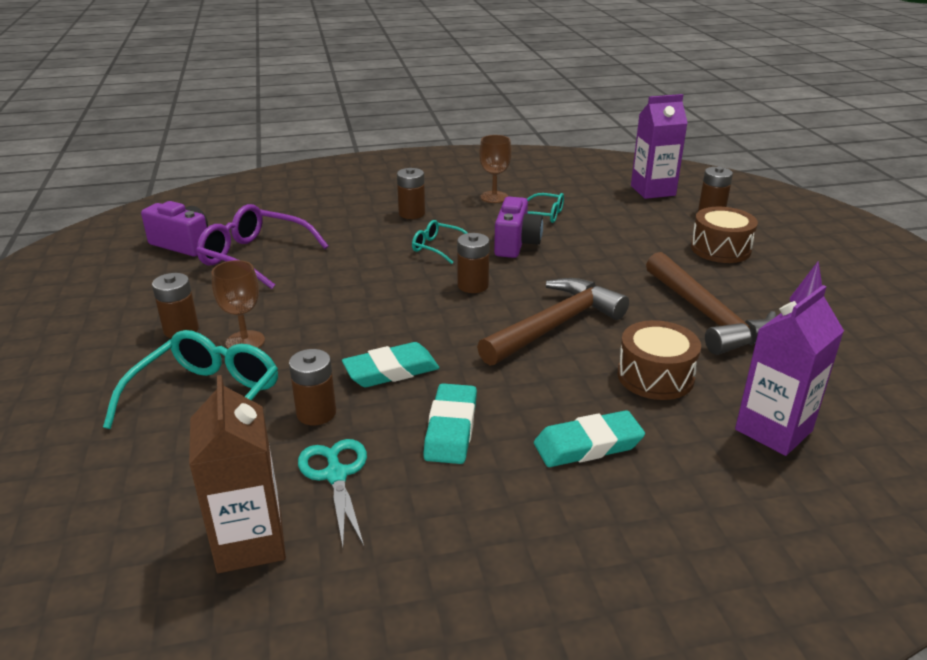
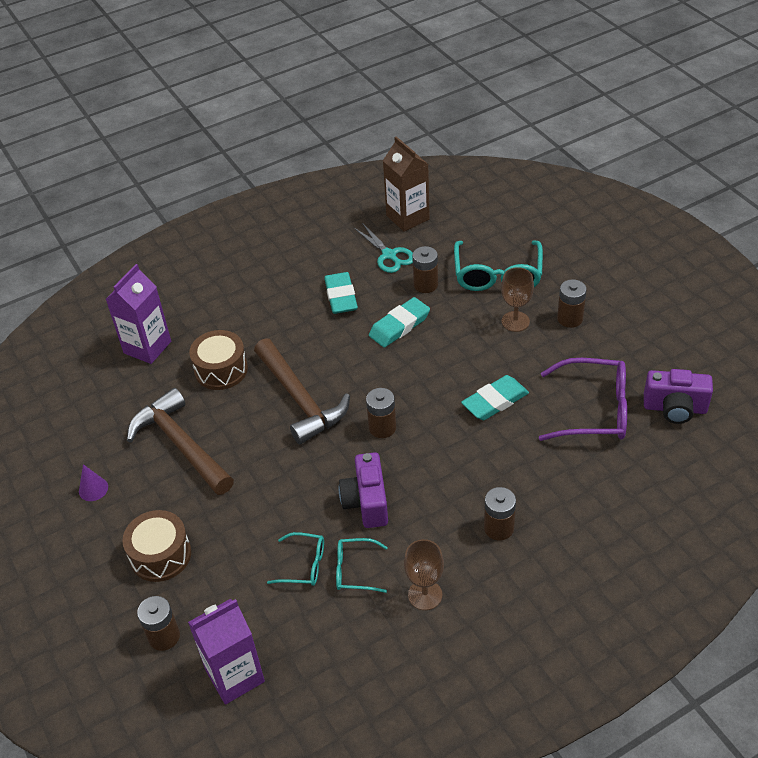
camera: 165 degrees right, 15 degrees up
(437, 248) = (439, 473): turquoise glasses -> turquoise glasses (304, 565)
(555, 325) = (300, 399): brown hammer -> brown hammer turned 60 degrees counterclockwise
(588, 445) = (258, 308): turquoise eraser -> turquoise eraser (495, 401)

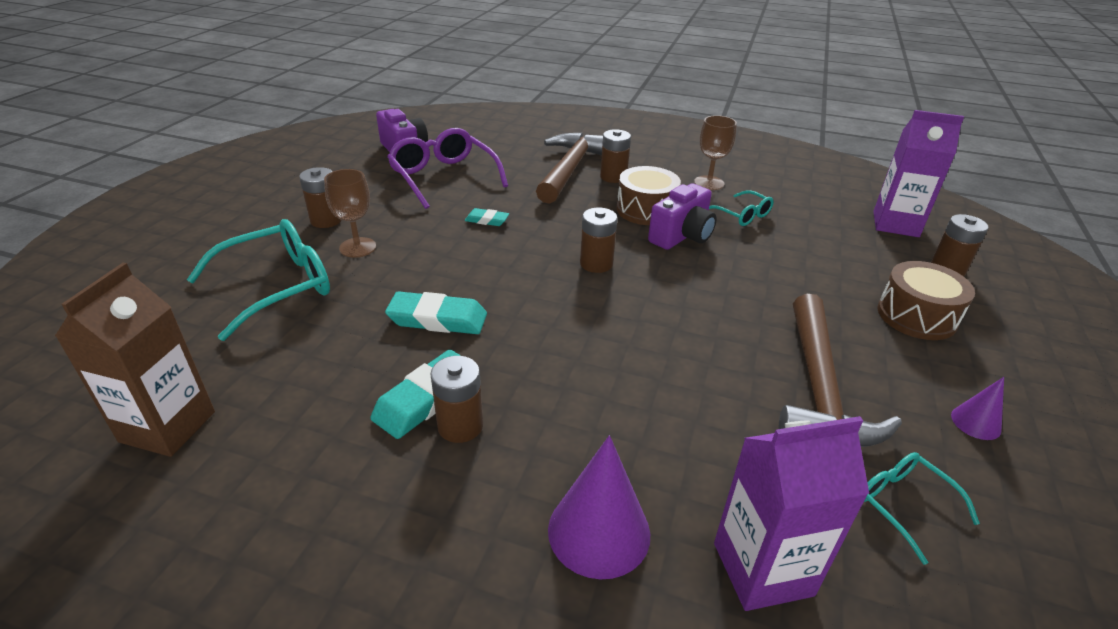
camera: 135 degrees left, 10 degrees down
(214, 313) = (599, 531): none -> purple cone
(221, 370) = (684, 435): brown drum -> brown drum (646, 210)
(300, 399) = (634, 334): brown hammer -> brown hammer (570, 169)
(304, 565) = (779, 238): turquoise glasses -> turquoise glasses (903, 505)
(389, 255) = (290, 398): turquoise scissors -> none
(425, 285) = (338, 333): brown battery -> brown battery (460, 426)
(495, 401) = (487, 220): turquoise eraser -> turquoise eraser, size x0.56

